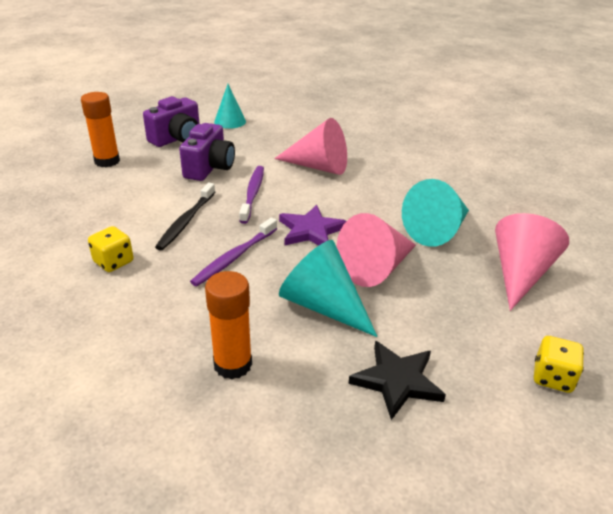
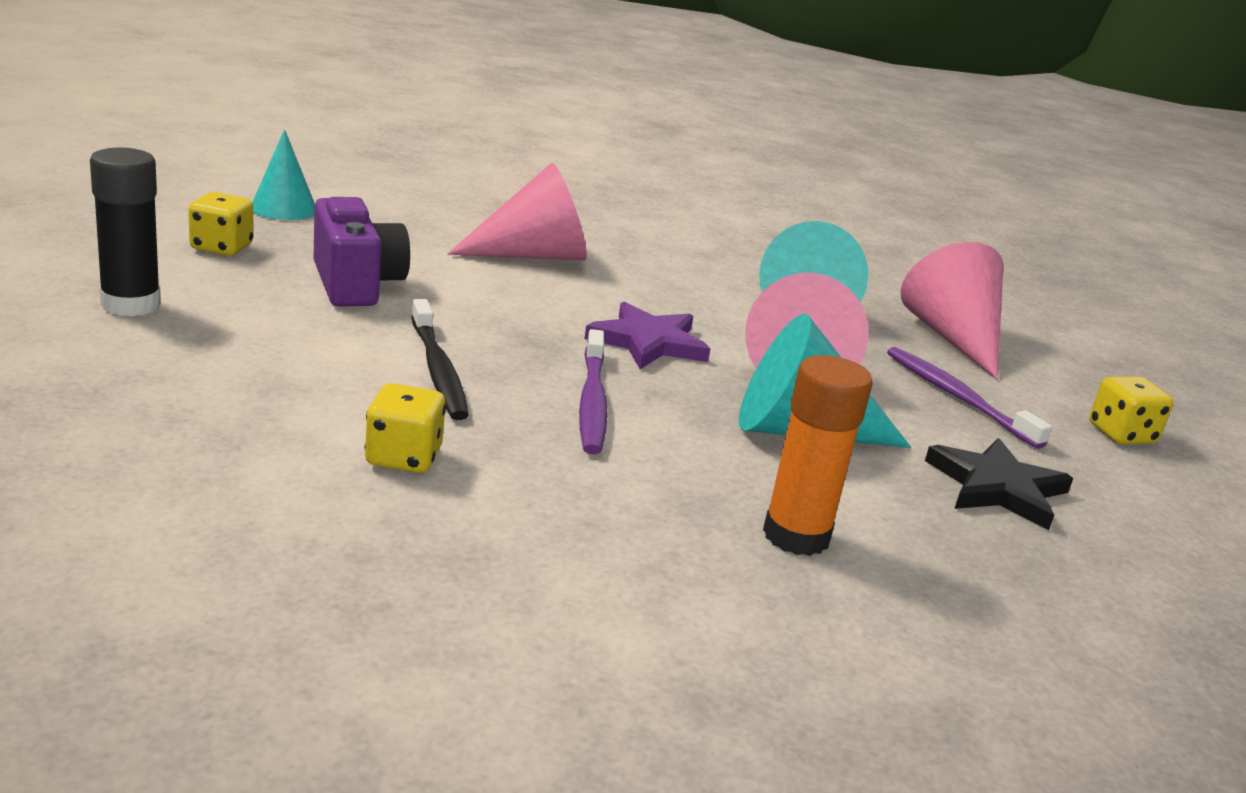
camera: 40 degrees left, 10 degrees down
(107, 161) = (131, 304): orange glue stick -> black glue stick
(177, 138) = (222, 247): purple camera -> yellow dice
(253, 193) = (487, 309): purple toothbrush -> purple toothbrush (956, 397)

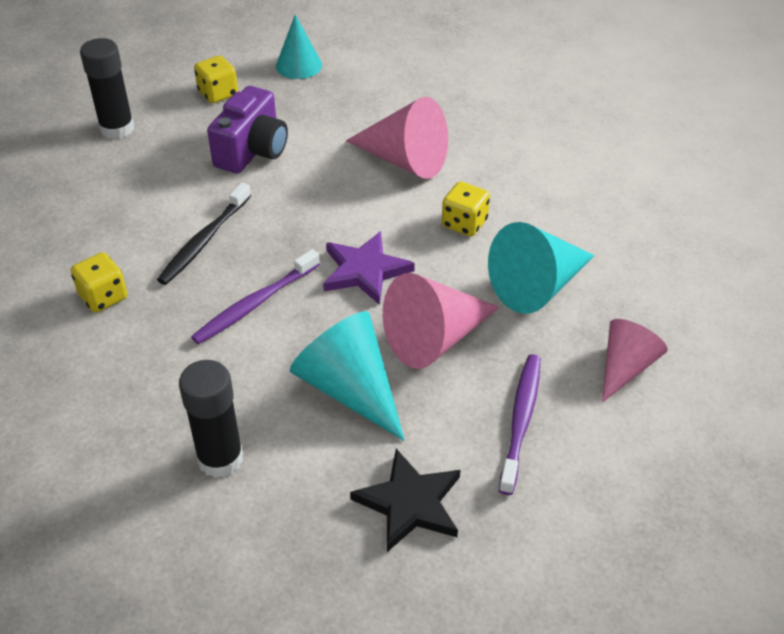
camera: 50 degrees right, 20 degrees up
(796, 536) = (220, 458): orange glue stick -> black glue stick
(953, 338) = (625, 367): pink cone -> pink cone, size x0.65
(1121, 434) = (605, 522): yellow dice -> yellow dice (464, 223)

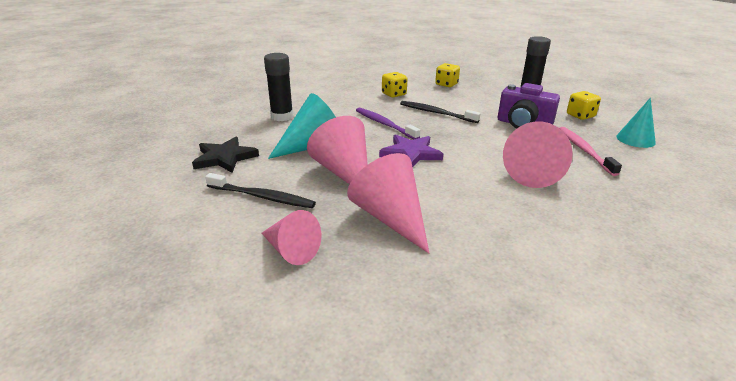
camera: 95 degrees right, 15 degrees down
(335, 111) = (584, 150): none -> pink toothbrush
(464, 223) = (464, 192): yellow dice -> yellow dice (446, 84)
(521, 420) = (263, 197): purple toothbrush -> black toothbrush
(538, 286) = (390, 218): turquoise cone -> pink cone

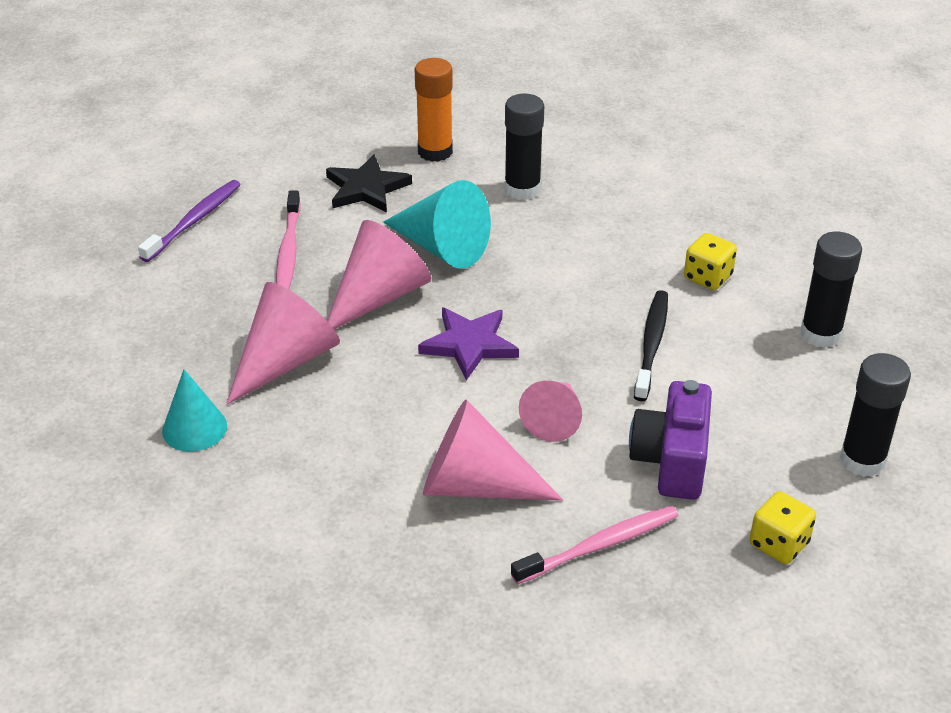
camera: 70 degrees right, 10 degrees up
(215, 131) = (435, 151): none -> orange glue stick
(263, 197) = (288, 250): black toothbrush -> pink toothbrush
(291, 250) = (196, 304): pink cone -> pink cone (554, 419)
(384, 124) = (562, 295): purple toothbrush -> purple toothbrush (194, 220)
(446, 84) = (820, 334): yellow dice -> black glue stick
(635, 139) = (699, 624): turquoise cone -> turquoise cone (194, 428)

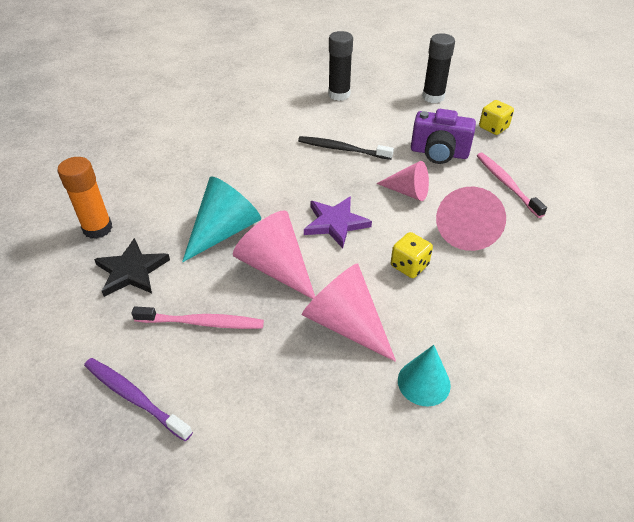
camera: 85 degrees left, 5 degrees up
(522, 189) = (167, 187): black glue stick -> none
(707, 277) = (284, 123): yellow dice -> yellow dice (409, 266)

